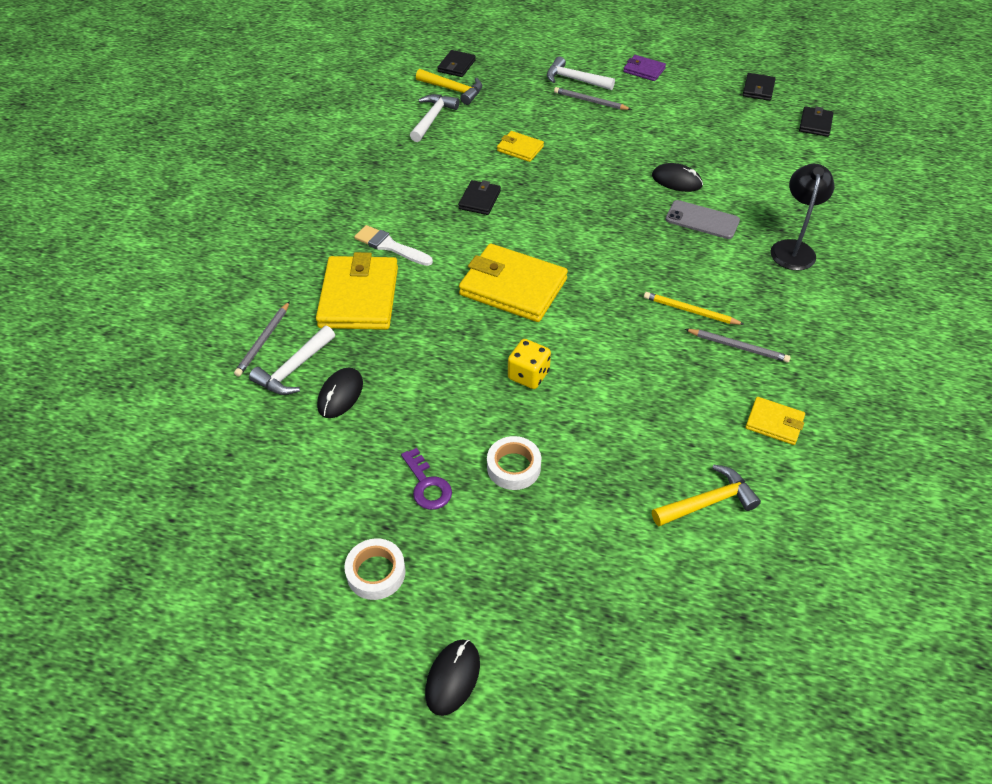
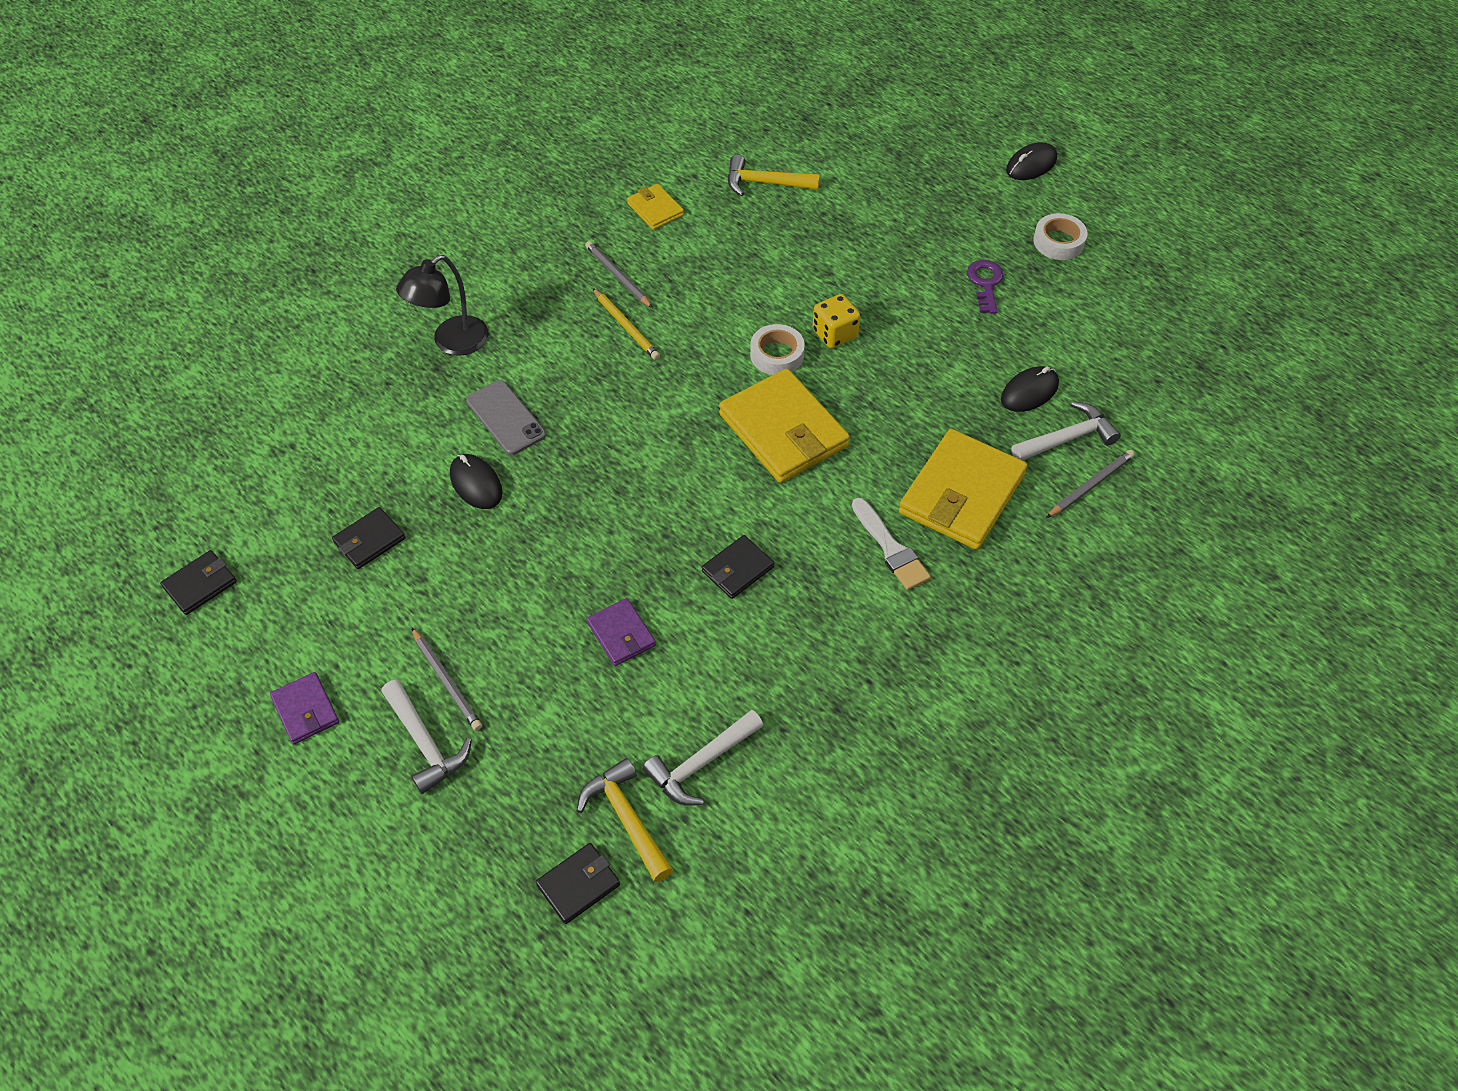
camera: 150 degrees left, 5 degrees up
(513, 467) = (902, 267): white tape -> white tape (777, 355)
(520, 149) = (621, 634): yellow wallet -> purple wallet
(815, 124) = (211, 488): black wallet -> black wallet (369, 540)

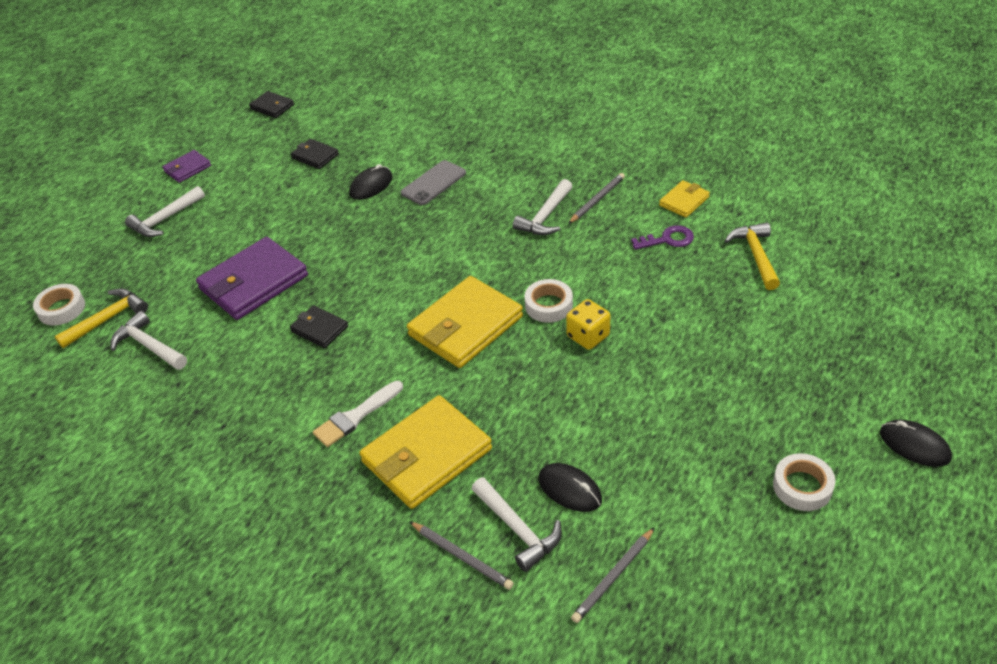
camera: 80 degrees right, 10 degrees down
(447, 681) = (210, 216): grey pencil -> grey pencil (613, 577)
(452, 342) = (495, 142): black lamp -> none
(578, 884) = (61, 309): black wallet -> white tape
(621, 634) = (254, 282): purple wallet -> purple wallet, size x2.00
(626, 326) = (545, 217): yellow pencil -> white hammer
(962, 494) = (426, 455): yellow wallet -> yellow wallet turned 60 degrees counterclockwise
(985, 283) = (705, 433): purple key -> purple key (667, 239)

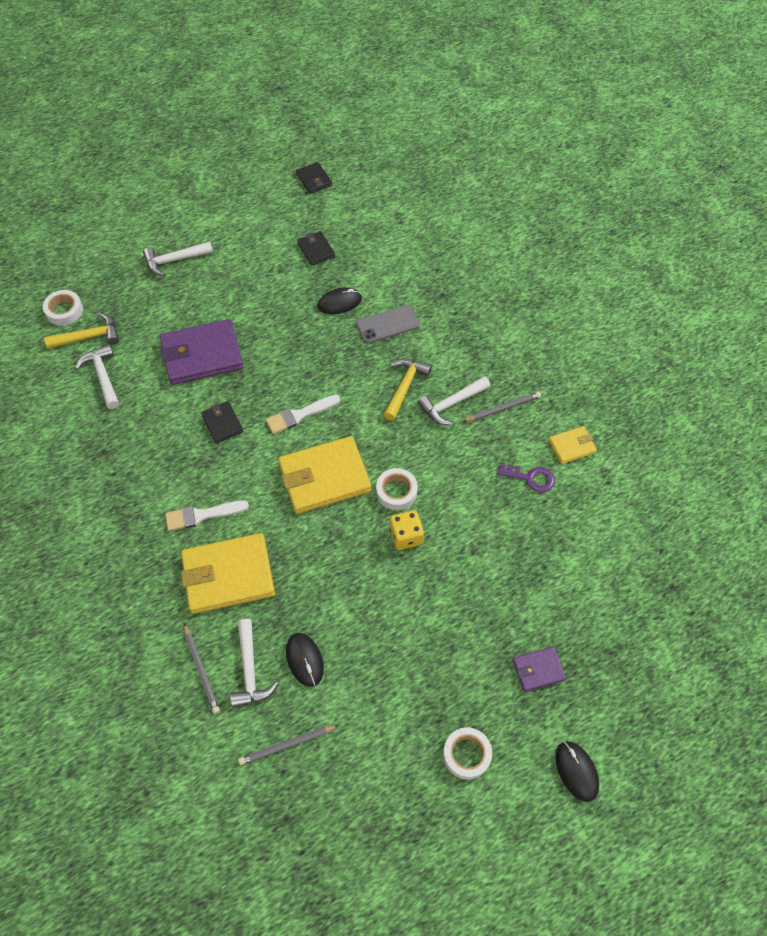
camera: 25 degrees right, 15 degrees up
(187, 168) = (217, 216): purple wallet -> purple wallet (538, 670)
(399, 287) = (299, 415): none -> white brush
(755, 255) = (589, 531): yellow hammer -> yellow hammer (405, 386)

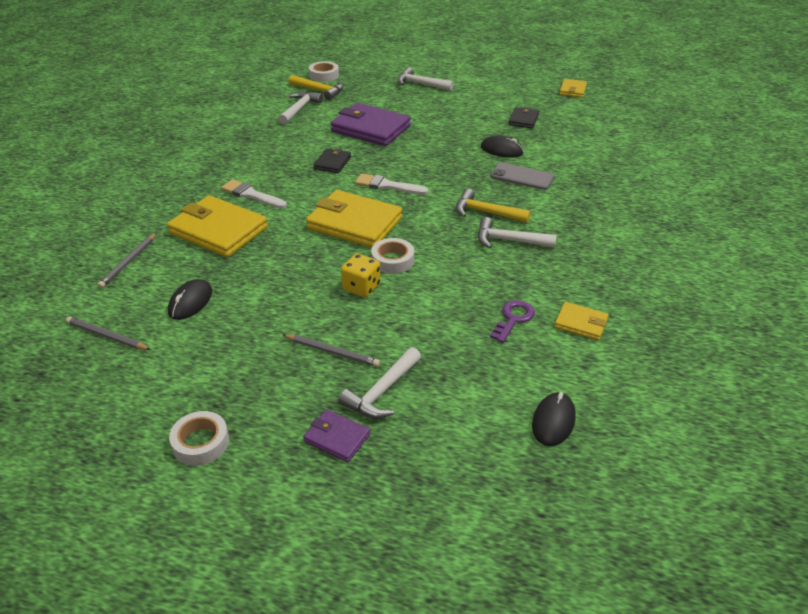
camera: 45 degrees right, 20 degrees down
(250, 671) = (152, 283): white hammer -> white hammer (382, 392)
(314, 180) = (572, 90): black wallet -> yellow wallet
(405, 386) = (486, 212): yellow hammer -> yellow hammer turned 135 degrees counterclockwise
(503, 408) = (550, 266): grey pencil -> grey pencil (332, 352)
(531, 478) = (513, 319): purple key -> purple key turned 120 degrees counterclockwise
(576, 771) = (262, 533): black mouse -> black mouse (553, 421)

